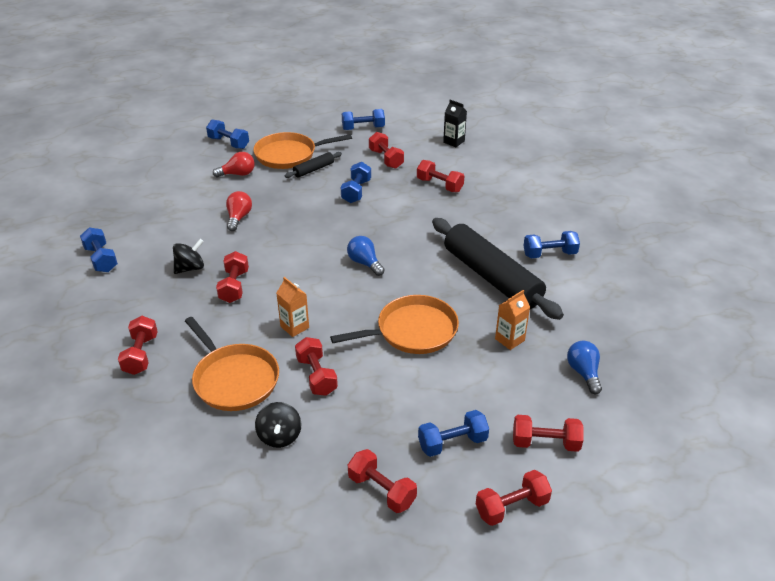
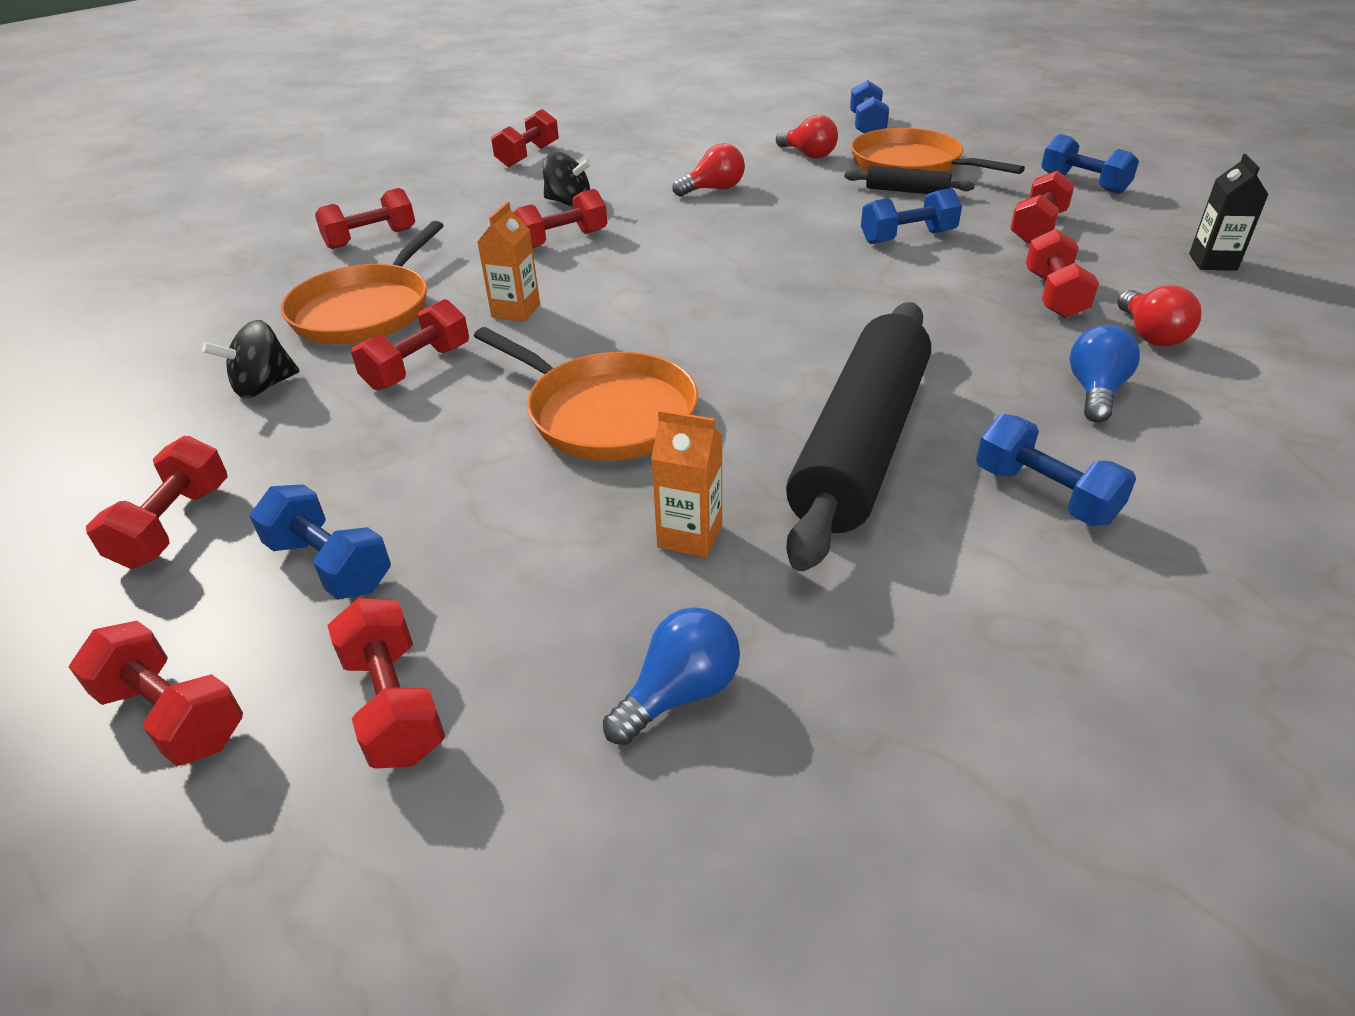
camera: 60 degrees right, 0 degrees up
(101, 259) = (528, 156): blue dumbbell -> red dumbbell
(365, 263) = (734, 308): blue light bulb -> blue light bulb (1095, 392)
(485, 182) = (1150, 335): none -> red light bulb

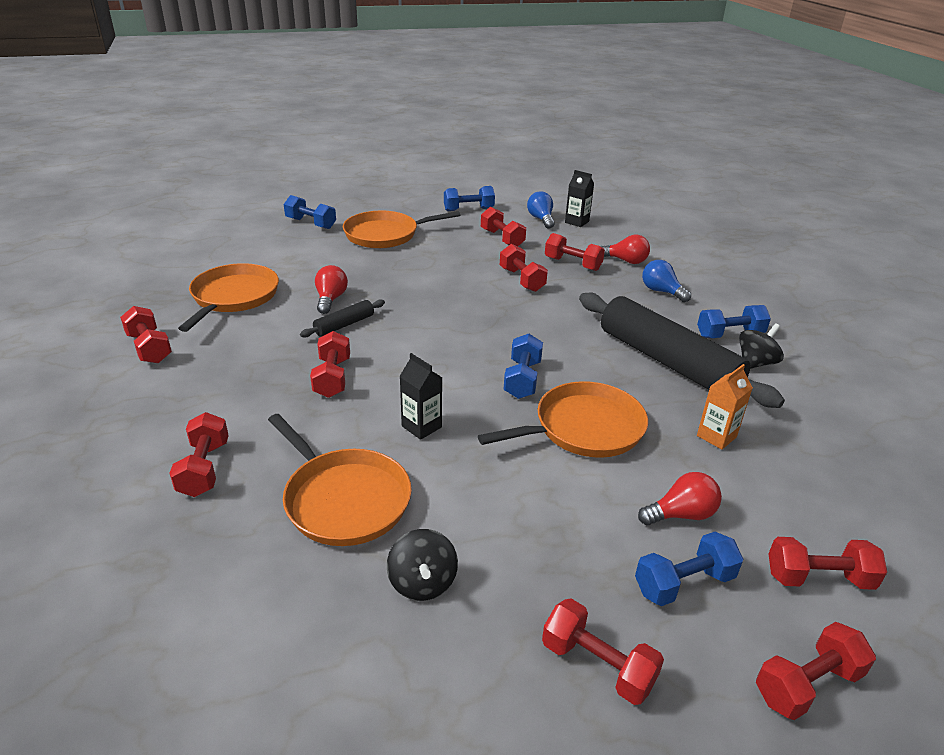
camera: 65 degrees left, 5 degrees down
(418, 367) = (463, 491): red dumbbell -> red dumbbell (521, 280)
(516, 311) = (421, 426): orange carton -> black carton
(568, 202) = (271, 357): black spinning top -> black spinning top (755, 363)
(655, 151) = (233, 297): none -> orange pan
(679, 693) = (831, 477): blue light bulb -> blue light bulb (541, 219)
(808, 155) = (325, 254): red light bulb -> red light bulb (681, 514)
(907, 191) = (417, 249): black rolling pin -> black rolling pin (344, 325)
(907, 237) = (473, 271): blue dumbbell -> blue dumbbell (522, 379)

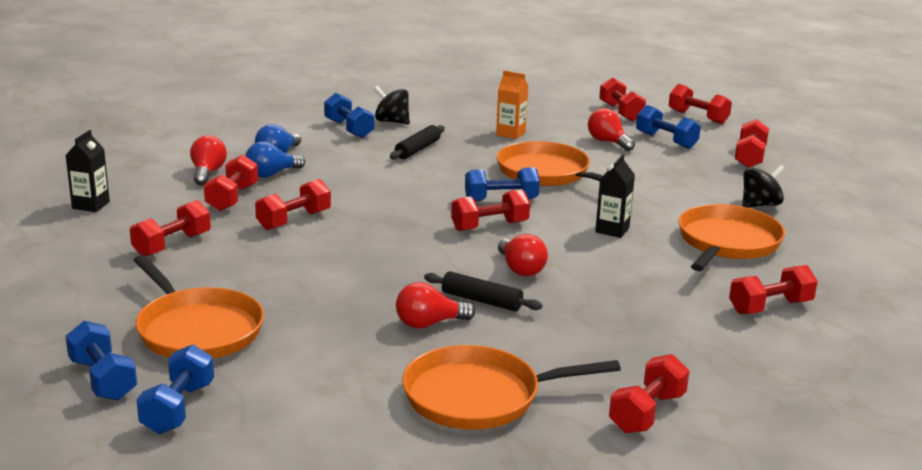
camera: 110 degrees left, 10 degrees down
(332, 378) = (586, 283): red dumbbell -> red dumbbell (489, 226)
(379, 353) = (520, 269): none -> red light bulb
(468, 209) = (64, 282): blue dumbbell -> blue dumbbell (103, 379)
(541, 219) = (88, 227): blue light bulb -> blue light bulb (271, 174)
(668, 361) = (417, 149): black rolling pin -> black rolling pin, size x0.44

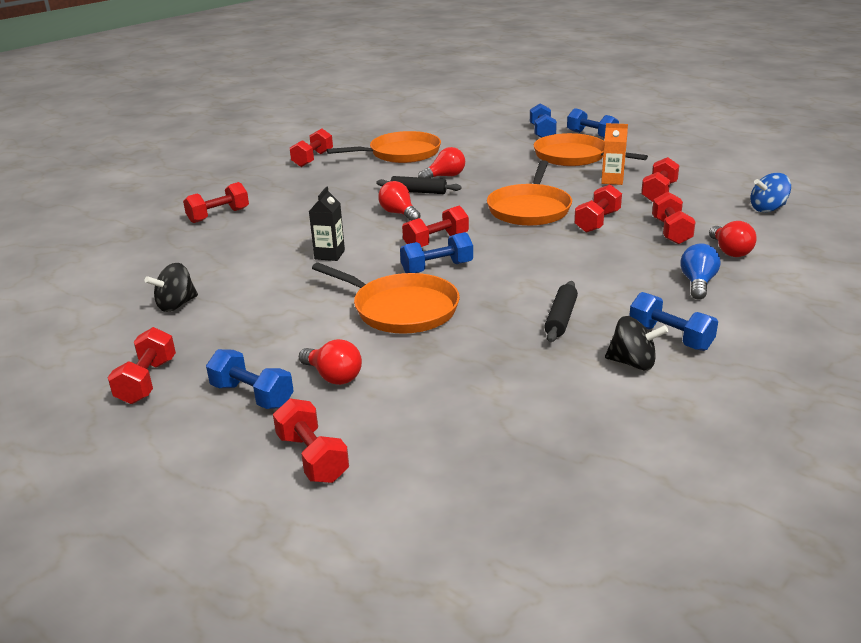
camera: 170 degrees right, 5 degrees up
(91, 205) = (767, 209): black carton -> blue spinning top
(271, 174) = (672, 260): blue light bulb -> none
(510, 133) = (466, 369): orange carton -> orange carton (612, 180)
(698, 117) = (184, 471): red dumbbell -> none
(727, 243) = (229, 258): orange pan -> orange pan (529, 209)

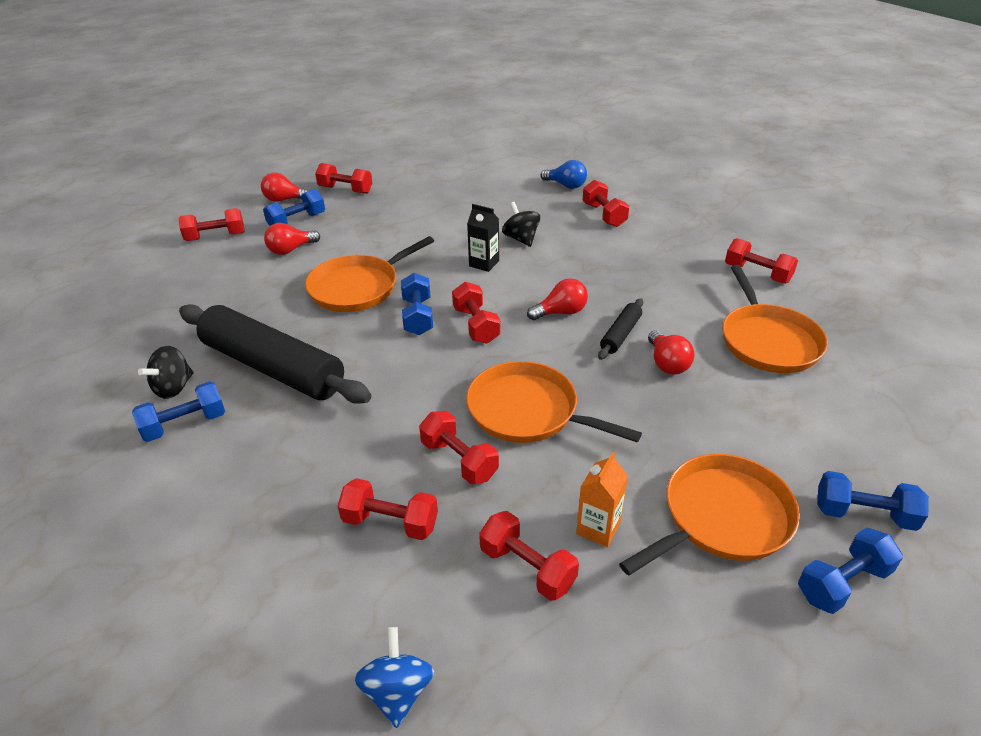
camera: 105 degrees right, 10 degrees up
(176, 305) = (439, 197): black spinning top -> black spinning top (521, 239)
(561, 318) = (272, 368): black rolling pin -> black rolling pin, size x2.29
(697, 283) = (254, 488): blue light bulb -> blue light bulb (566, 185)
(730, 251) = (300, 558): red light bulb -> red light bulb (285, 200)

